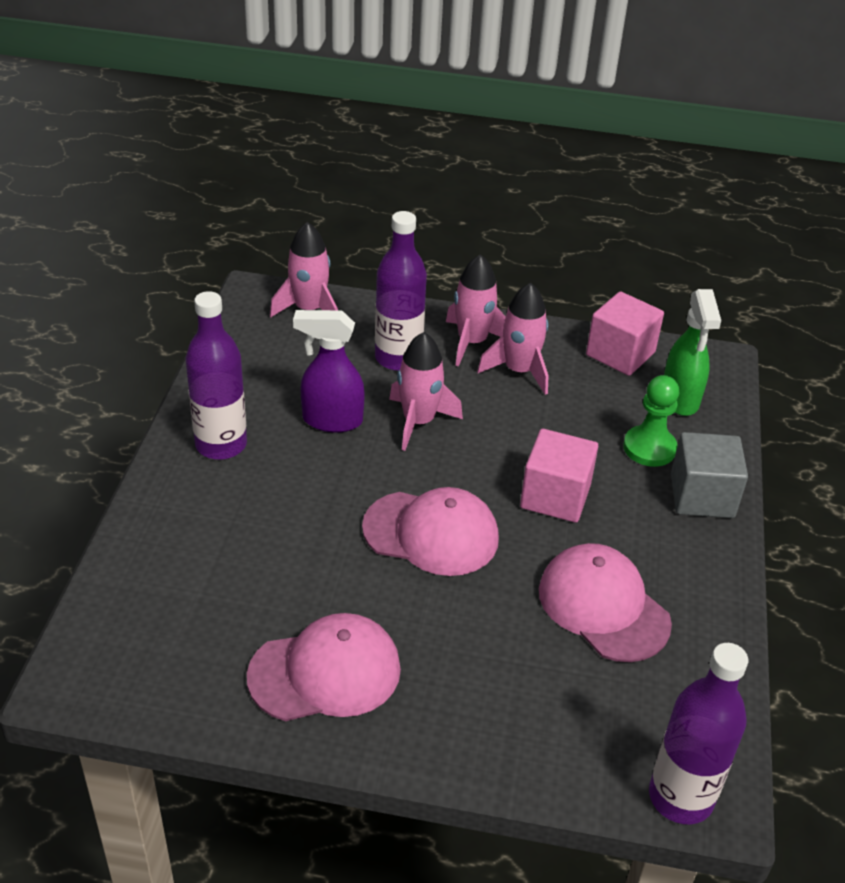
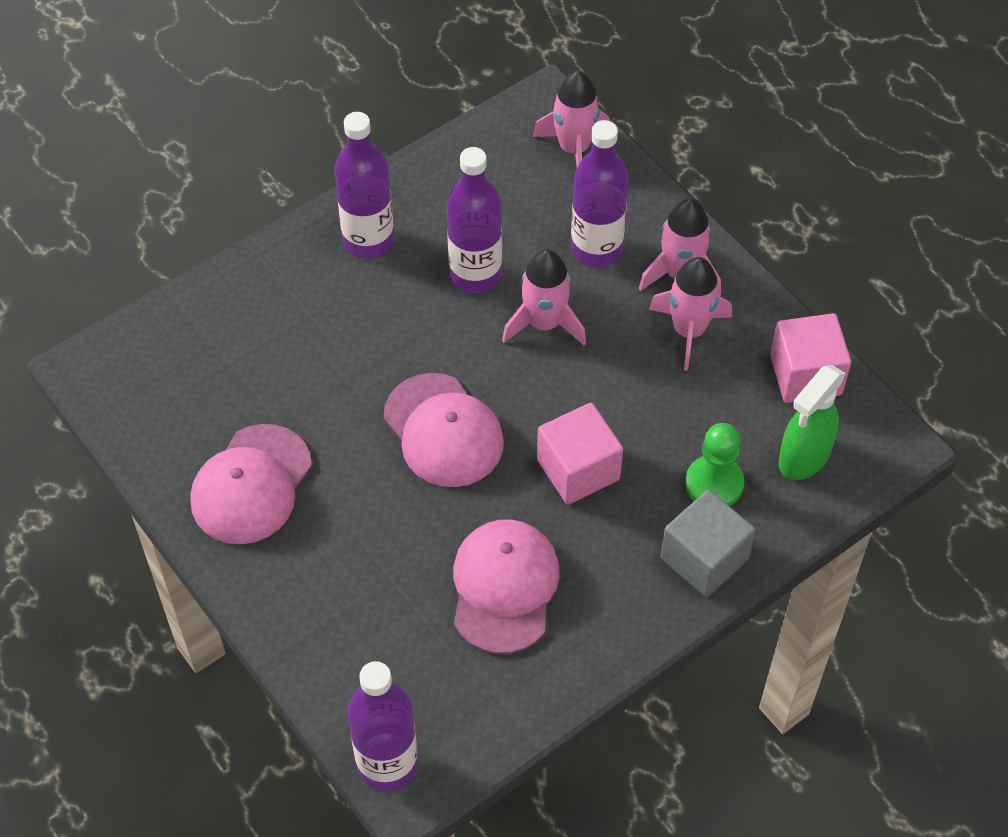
camera: 45 degrees right, 15 degrees up
(325, 672) = (251, 485): pink cap -> pink cap turned 90 degrees clockwise
(331, 420) = (475, 274): purple spray bottle -> purple bottle

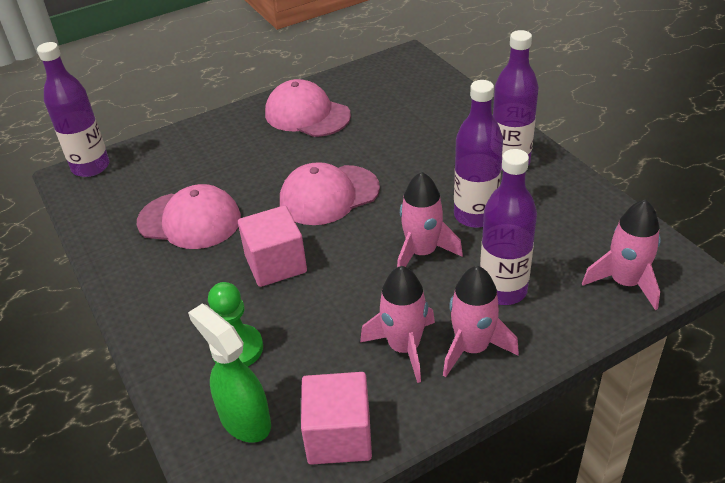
camera: 100 degrees right, 15 degrees down
(704, 558) = (168, 334): grey cube -> none

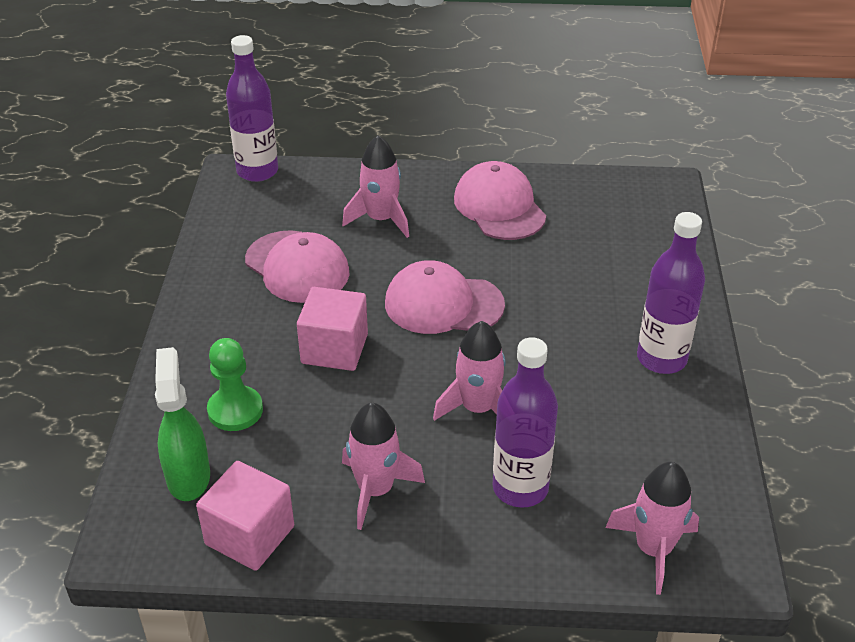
camera: 30 degrees right, 0 degrees up
(472, 348) = (436, 526): pink rocket -> pink rocket (381, 219)
(475, 215) = (567, 398): purple bottle -> none

